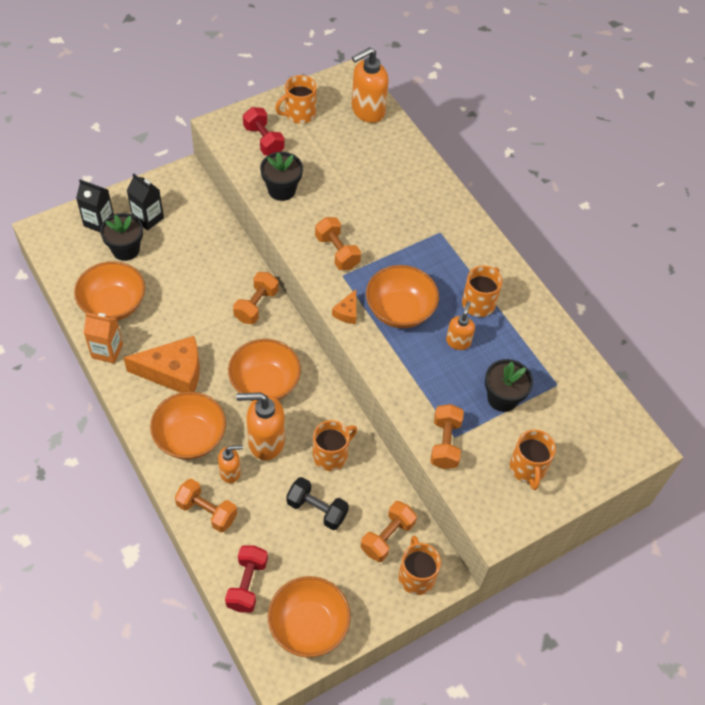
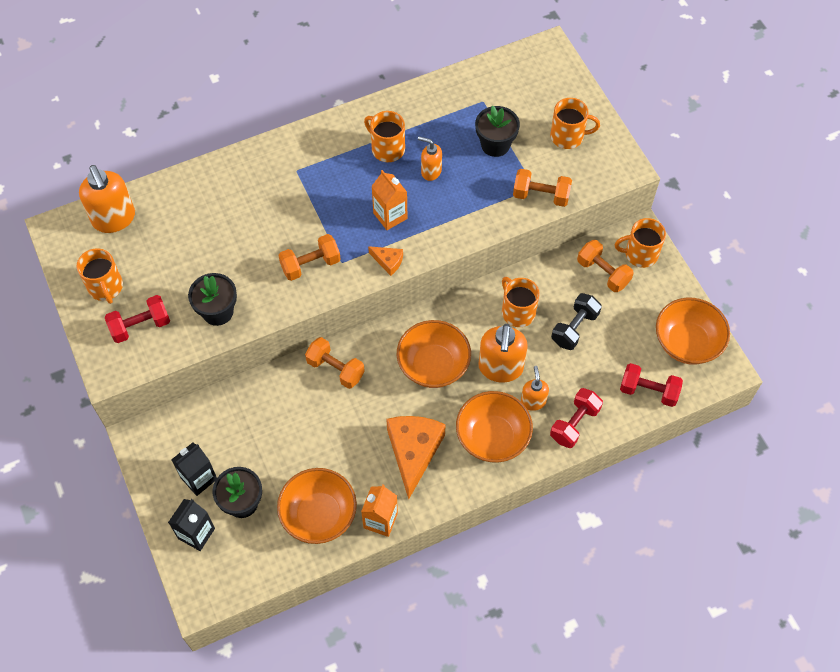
camera: 80 degrees left, 5 degrees up
(207, 511) = (574, 424): orange dumbbell -> red dumbbell
(400, 310) = (390, 216): orange bowl -> orange carton

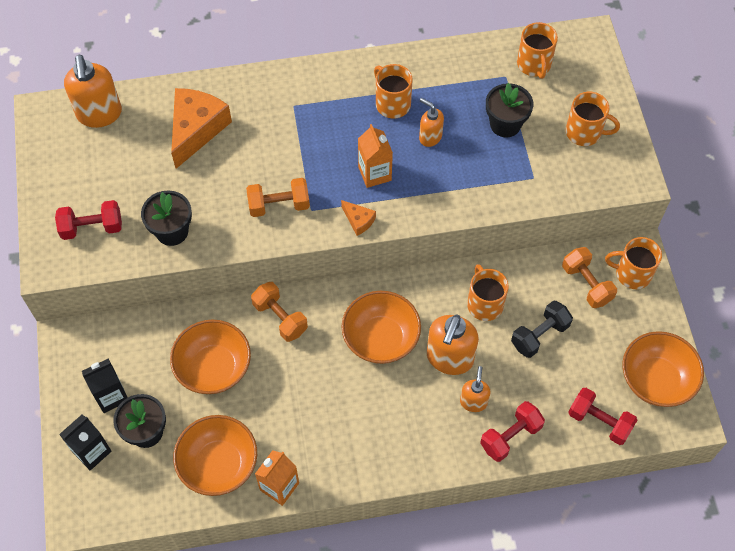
camera: 15 degrees right, 0 degrees up
(105, 287) = (70, 181): orange mug -> orange mug (534, 65)
(413, 452) = (334, 424): orange cheese -> orange cheese (196, 129)
(492, 437) = (420, 429): orange bowl -> orange bowl (214, 368)
(541, 195) = (537, 188): orange dumbbell -> none

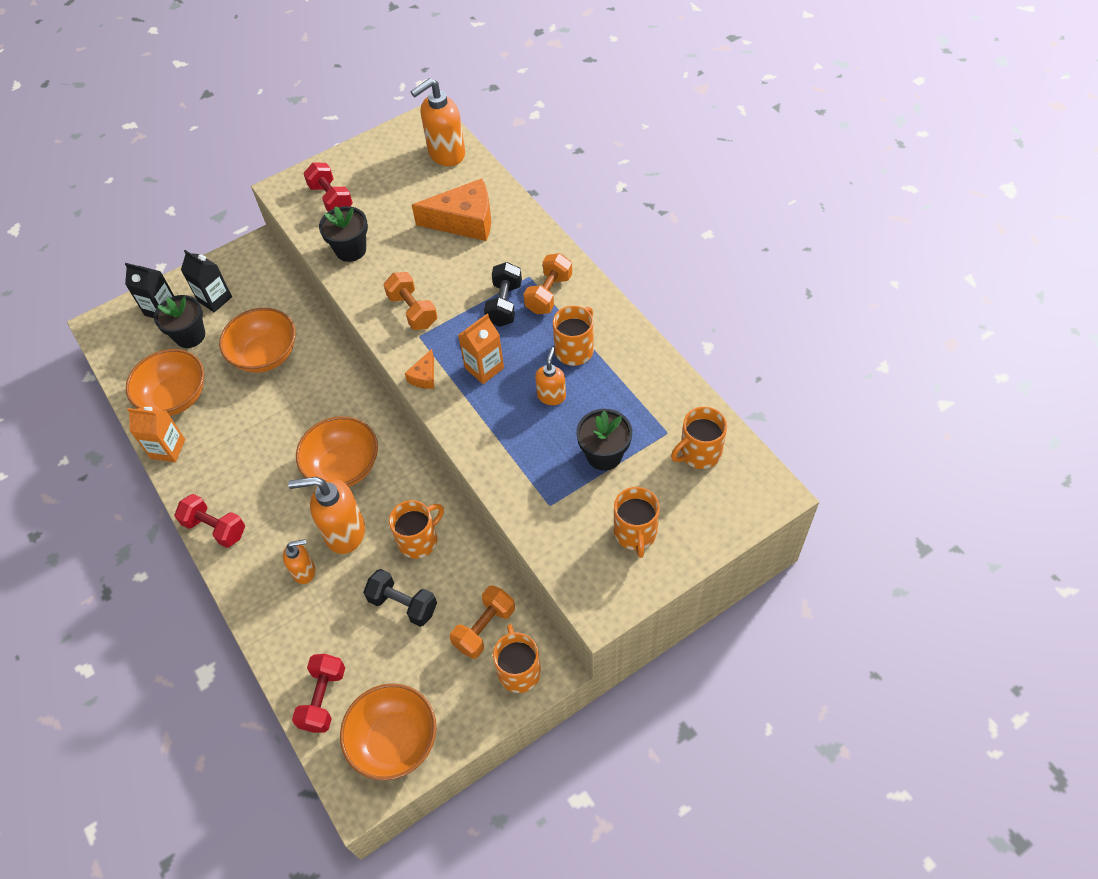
camera: 70 degrees right, 5 degrees down
(280, 318) = (334, 381): orange dumbbell -> orange dumbbell (549, 294)
(314, 134) = (504, 304): none -> black dumbbell
(510, 436) = (277, 619): red dumbbell -> red dumbbell (215, 528)

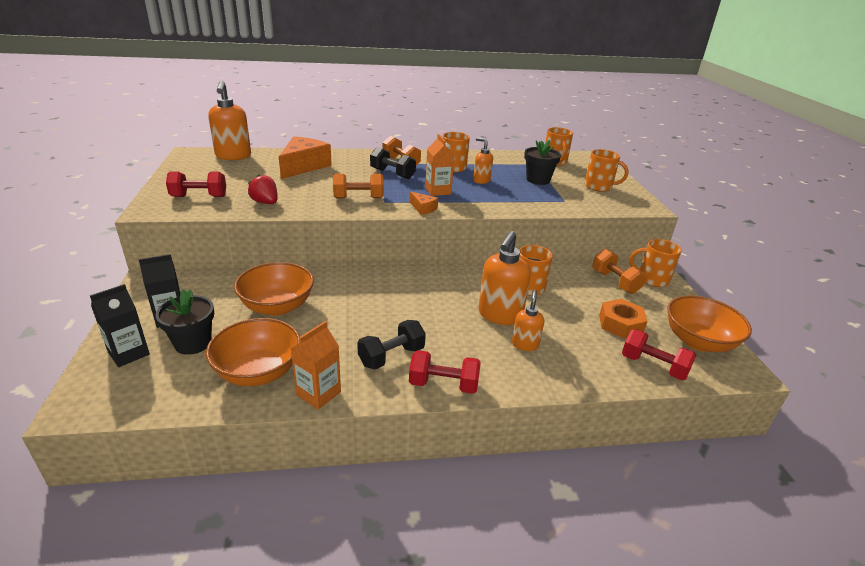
camera: 70 degrees left, 25 degrees down
(215, 528) = (443, 384): red dumbbell -> red dumbbell turned 45 degrees clockwise
(343, 467) = (436, 299): orange bowl -> none
(351, 250) = (265, 202): black flower pot -> red strawberry
(389, 652) = (620, 324): none -> orange nut
(403, 604) = (581, 307): black dumbbell -> black dumbbell (391, 356)

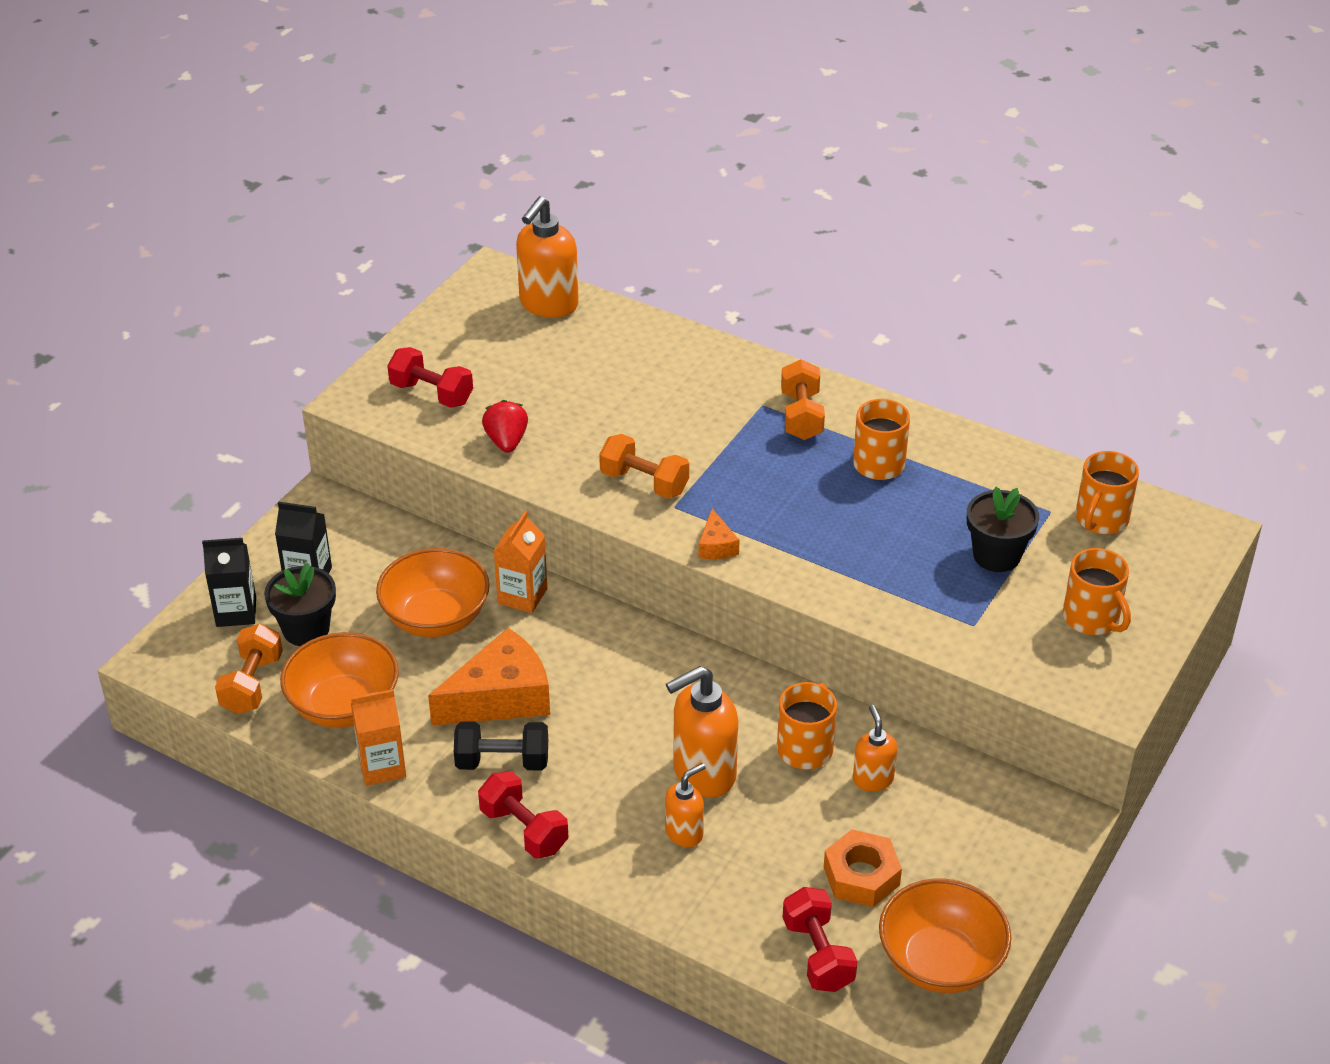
camera: 40 degrees right, 10 degrees up
(303, 166) = (632, 370): orange cheese -> orange cheese (500, 697)
(392, 174) = (755, 442): black dumbbell -> none
(438, 191) = (784, 514): orange carton -> orange carton (522, 596)
(481, 180) = (888, 517): orange soap dispenser -> orange soap dispenser (872, 779)
(615, 282) = (958, 808): orange dumbbell -> orange dumbbell (252, 684)
(652, 279) = (1031, 834): orange mug -> none

